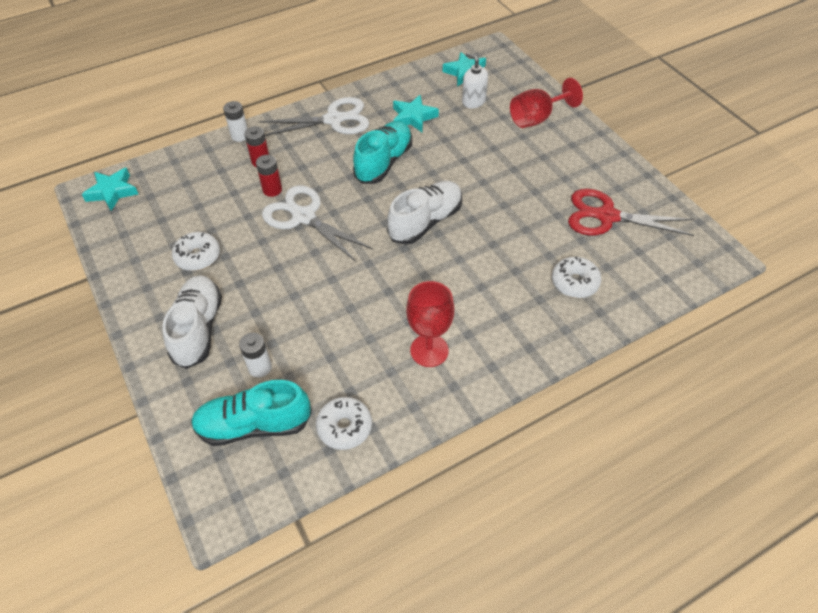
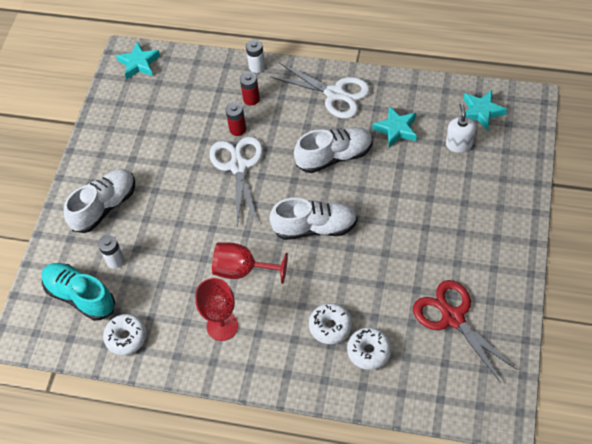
camera: 45 degrees right, 5 degrees up
(198, 256) = (147, 152): white donut -> white donut (330, 326)
(383, 162) = (334, 156): turquoise shoe -> white shoe
(537, 118) = (494, 194): red goblet -> red goblet (242, 270)

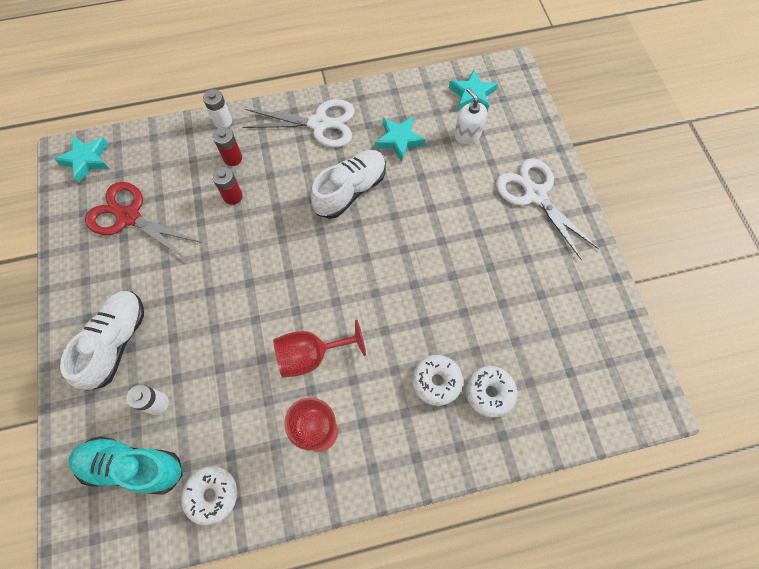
camera: 30 degrees left, 10 degrees up
(238, 166) = (252, 238): white scissors -> white scissors (535, 195)
(315, 227) = (367, 276): white shoe -> none
(453, 318) = (553, 319): red scissors -> red scissors (129, 217)

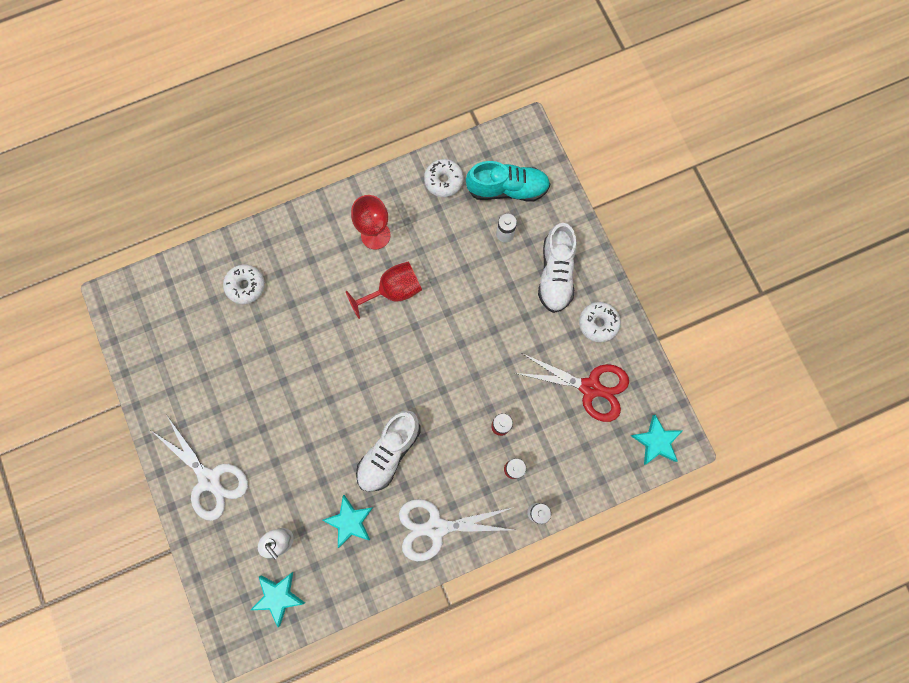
camera: 170 degrees right, 10 degrees up
(436, 381) = (289, 287): white donut -> white donut (598, 323)

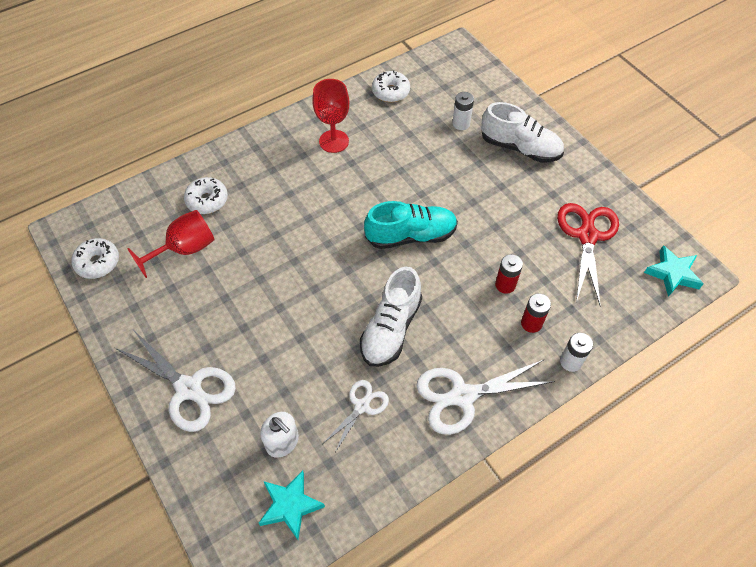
camera: 10 degrees left, 20 degrees down
(350, 521) = (361, 406): turquoise star -> white scissors
(393, 291) = (362, 183): red goblet -> red goblet (185, 249)
(507, 189) = (453, 90): turquoise shoe -> turquoise shoe (411, 235)
(555, 274) = (520, 148): white shoe -> white shoe turned 60 degrees counterclockwise
(590, 387) = (587, 236): red scissors -> red scissors turned 90 degrees counterclockwise
(598, 323) = (575, 181): white donut -> white donut (98, 263)

